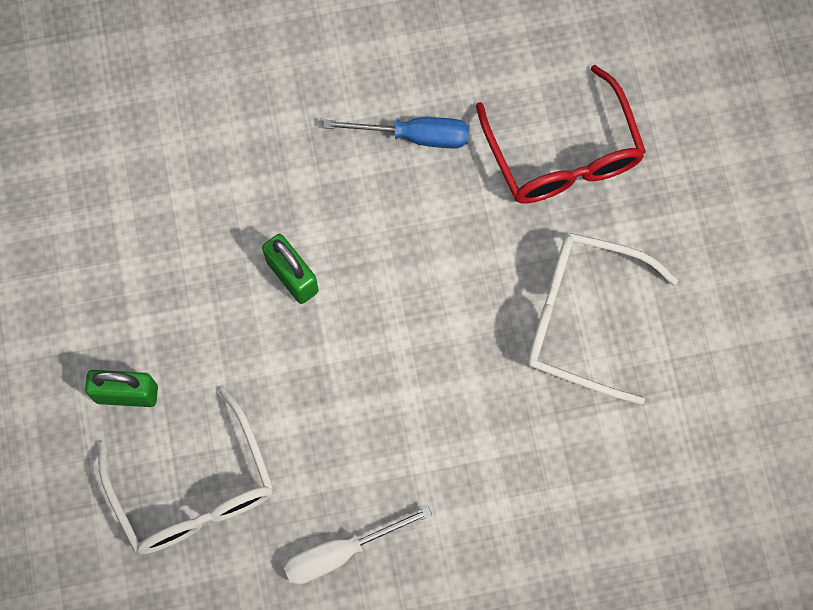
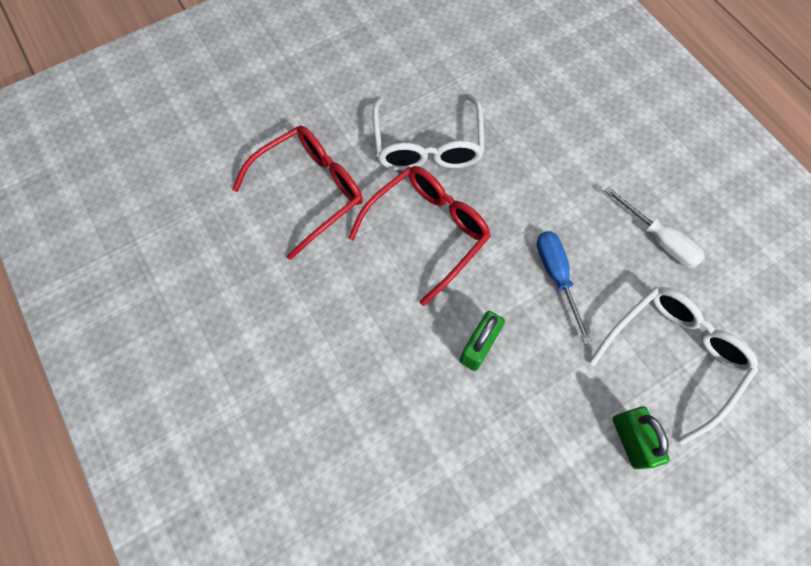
camera: 110 degrees left, 5 degrees down
(415, 136) = (329, 296): blue screwdriver -> blue screwdriver (556, 276)
(457, 273) = (427, 231): none -> red glasses

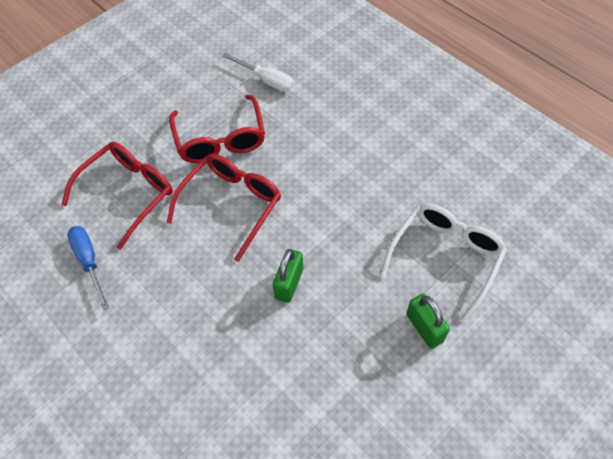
camera: 10 degrees left, 10 degrees down
(427, 145) = (220, 139): white glasses -> red glasses
(556, 276) = (342, 217): blue screwdriver -> blue screwdriver (89, 262)
(659, 239) = (418, 173): white screwdriver -> white screwdriver (266, 80)

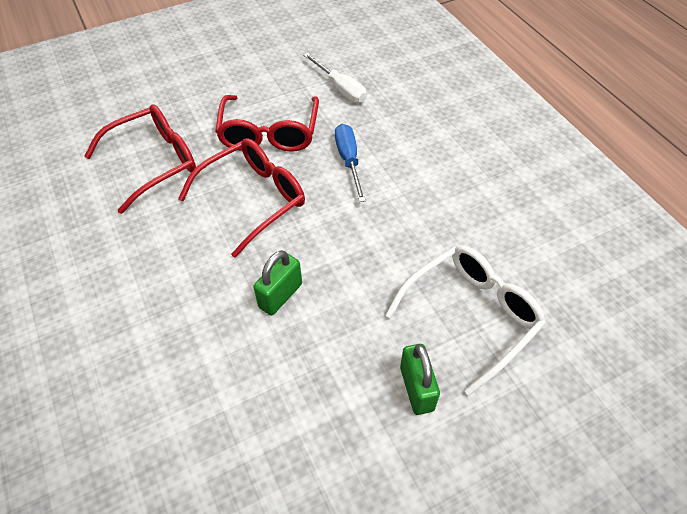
camera: 15 degrees right, 5 degrees down
(89, 262) = (85, 218): blue screwdriver -> blue screwdriver (349, 160)

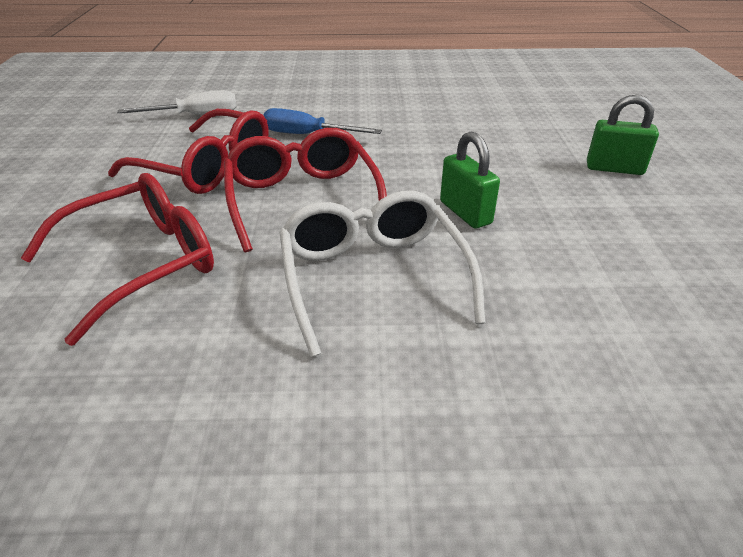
camera: 65 degrees left, 15 degrees down
(154, 162) = (141, 263): red glasses -> red glasses turned 60 degrees clockwise
(471, 316) = (544, 129): white glasses -> white glasses (373, 277)

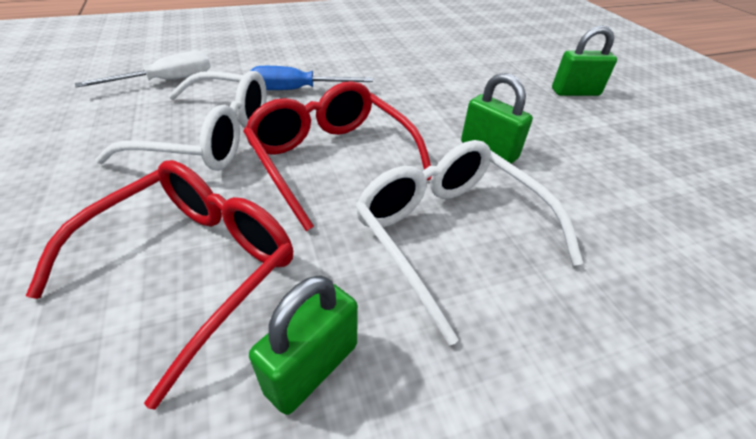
camera: 20 degrees left, 5 degrees up
(193, 348) = (312, 368): none -> green padlock
(207, 167) = (210, 138): red glasses -> white glasses

